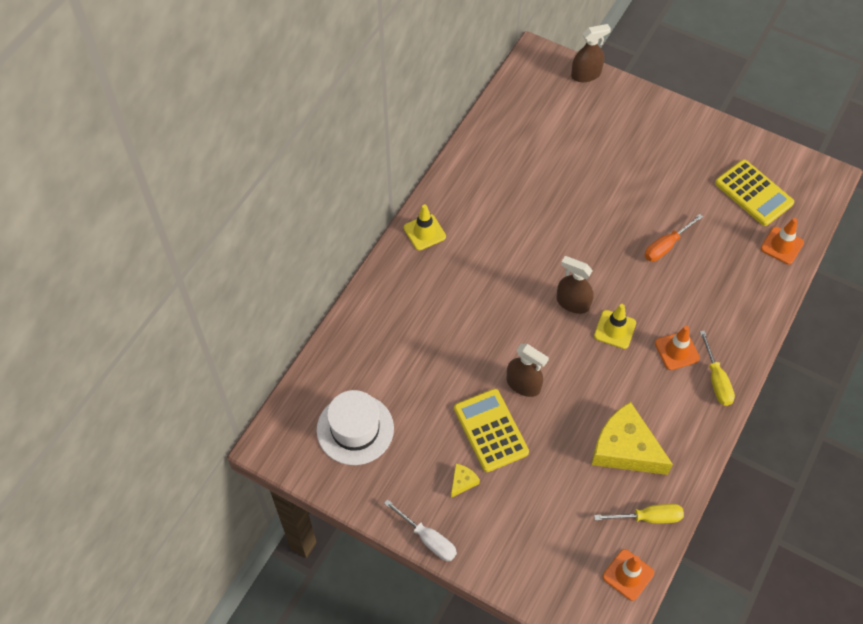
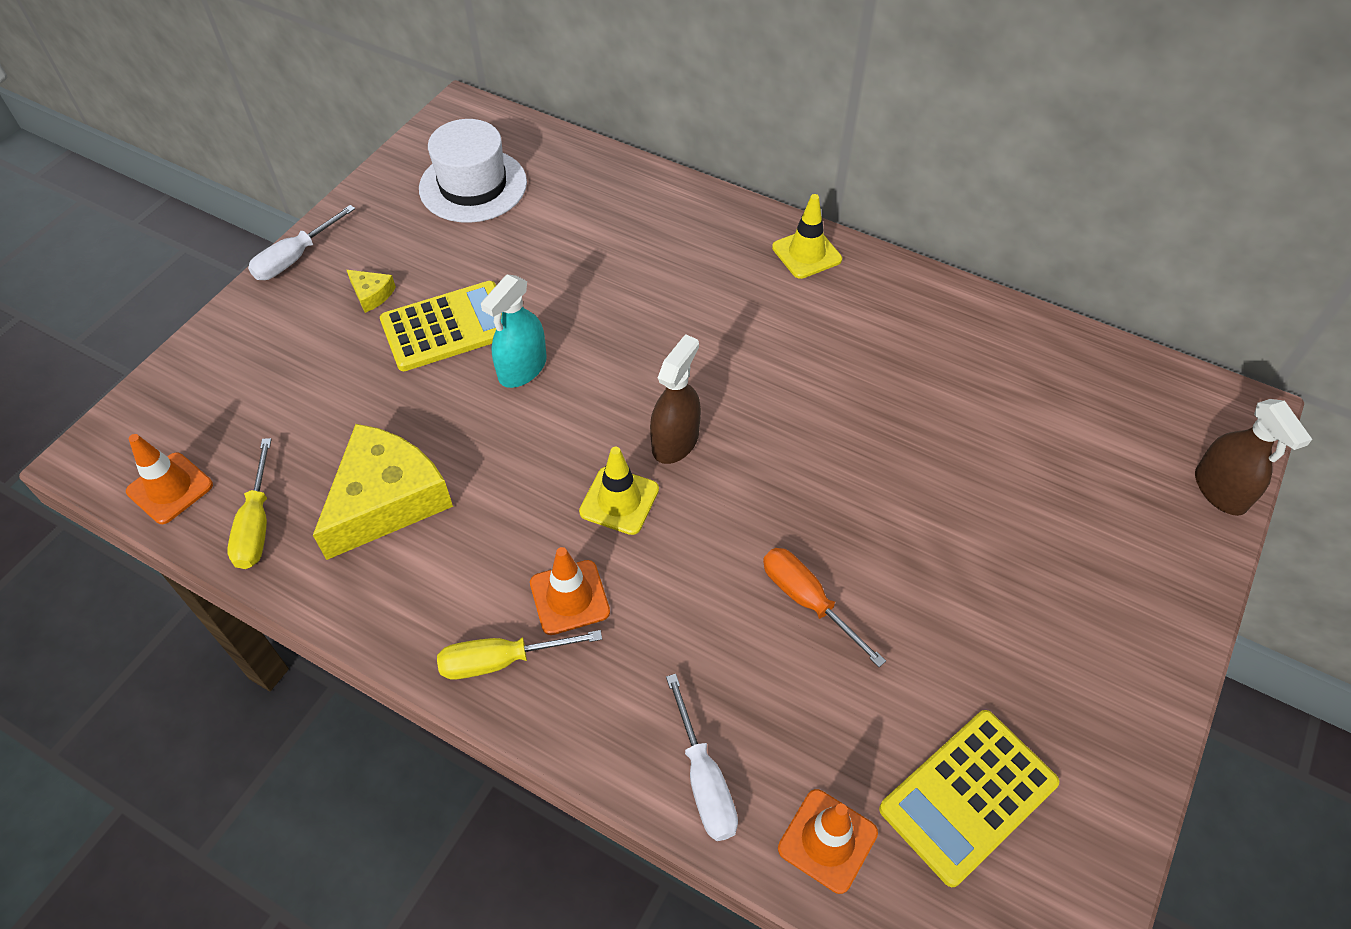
camera: 90 degrees right, 5 degrees down
(523, 384) = (522, 368): brown spray bottle -> turquoise spray bottle
(763, 291) = (704, 780): none -> white screwdriver

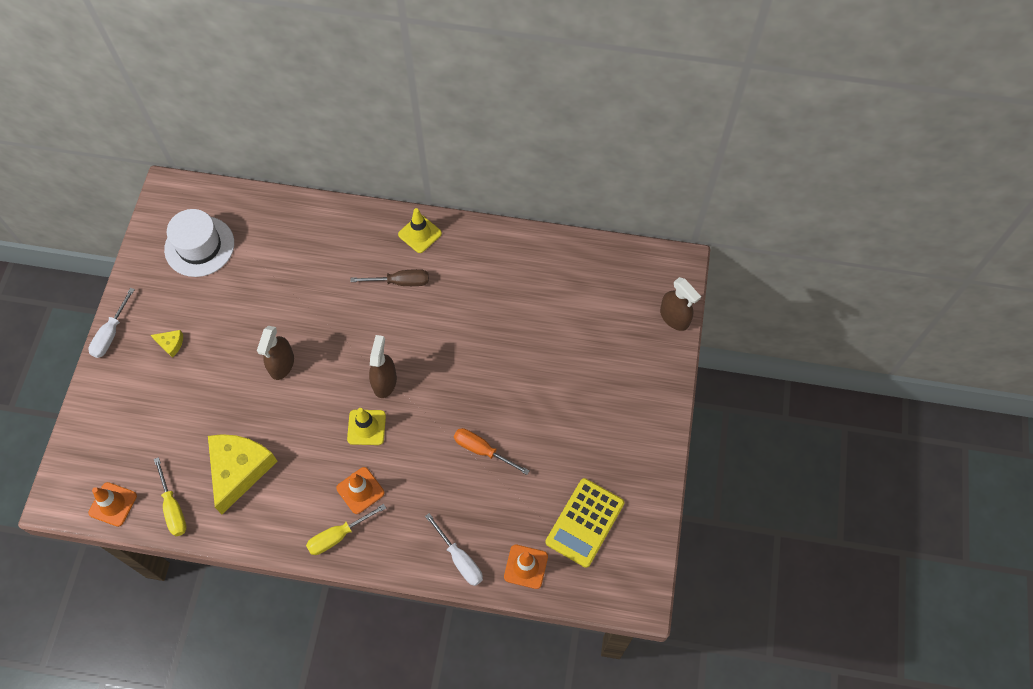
camera: 20 degrees left, 10 degrees up
(448, 327) = (227, 351): yellow calculator -> none
(522, 368) = (282, 364): turquoise spray bottle -> brown spray bottle
(753, 308) = (400, 282): none -> brown screwdriver

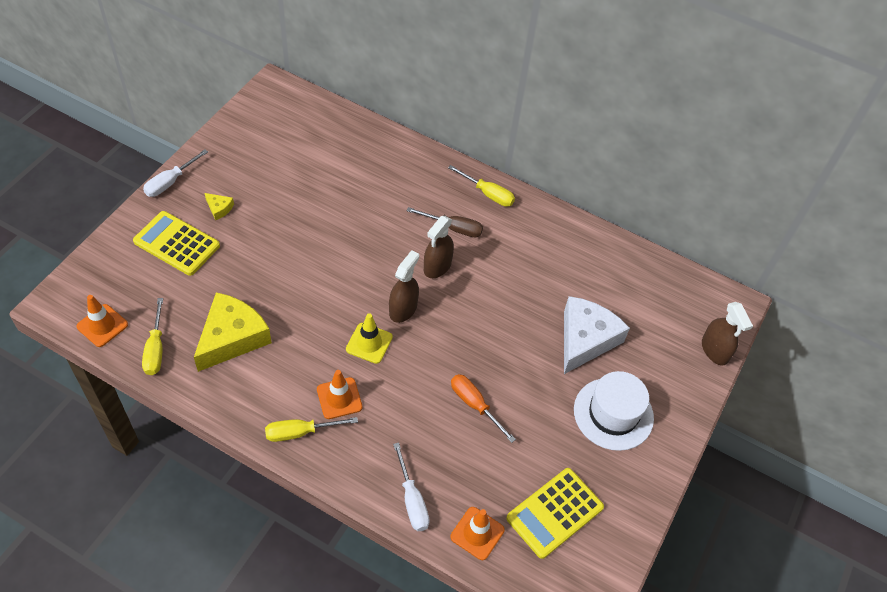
camera: 15 degrees right, 10 degrees down
(146, 396) = (177, 244): none -> yellow calculator
(199, 246) = (281, 138): white hat -> white hat (613, 414)
(282, 364) = (312, 260): brown spray bottle -> brown spray bottle (437, 266)
(420, 234) = (488, 194): yellow traffic cone -> yellow screwdriver
(558, 350) = (585, 339): none -> white cheese

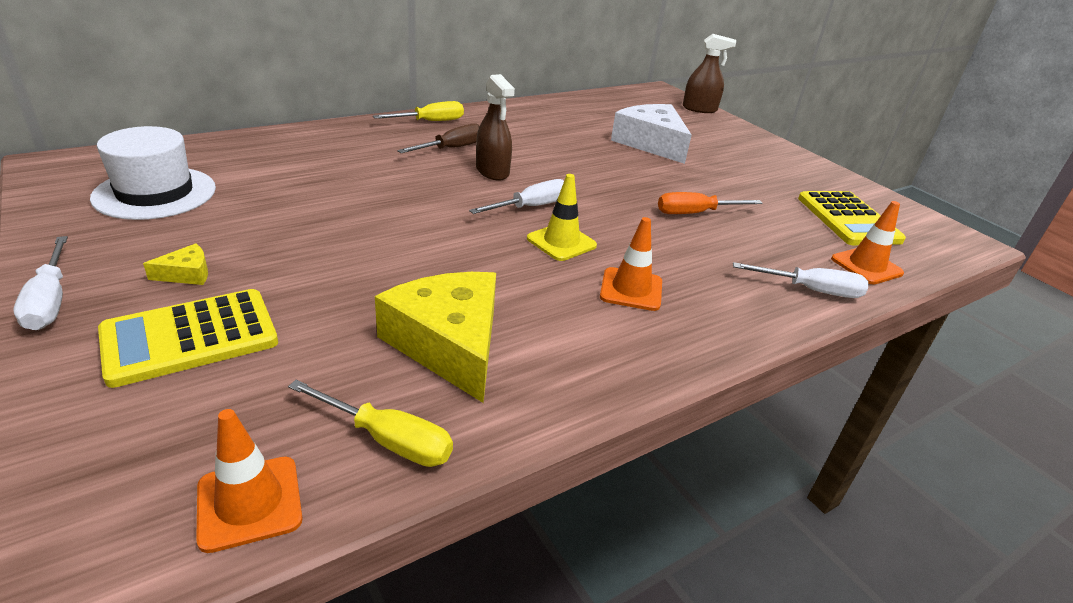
camera: 60 degrees left, 20 degrees down
(300, 432) = (669, 338): yellow screwdriver -> none
(403, 309) = (531, 207): brown spray bottle -> white screwdriver
(613, 414) = (742, 160): white hat -> white hat (155, 193)

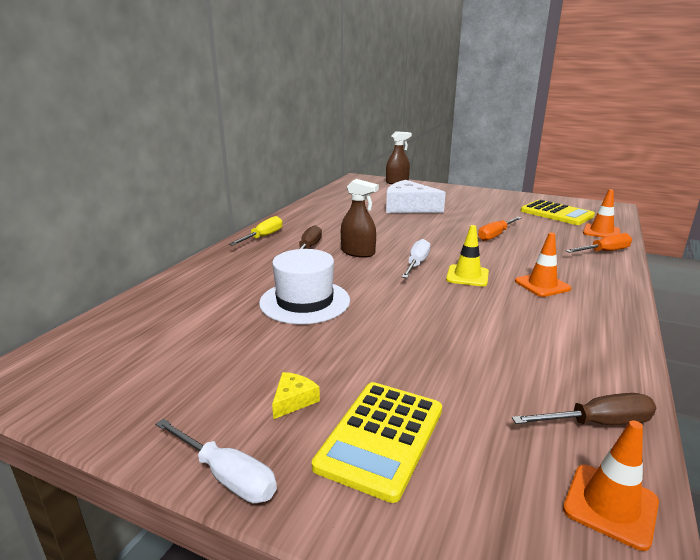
camera: 30 degrees left, 10 degrees down
(155, 193) = (152, 359): white hat -> white hat (305, 301)
(388, 440) = (597, 423): yellow screwdriver -> brown screwdriver
(449, 344) = (523, 356): yellow cheese -> none
(811, 290) = (604, 251): white screwdriver -> orange screwdriver

